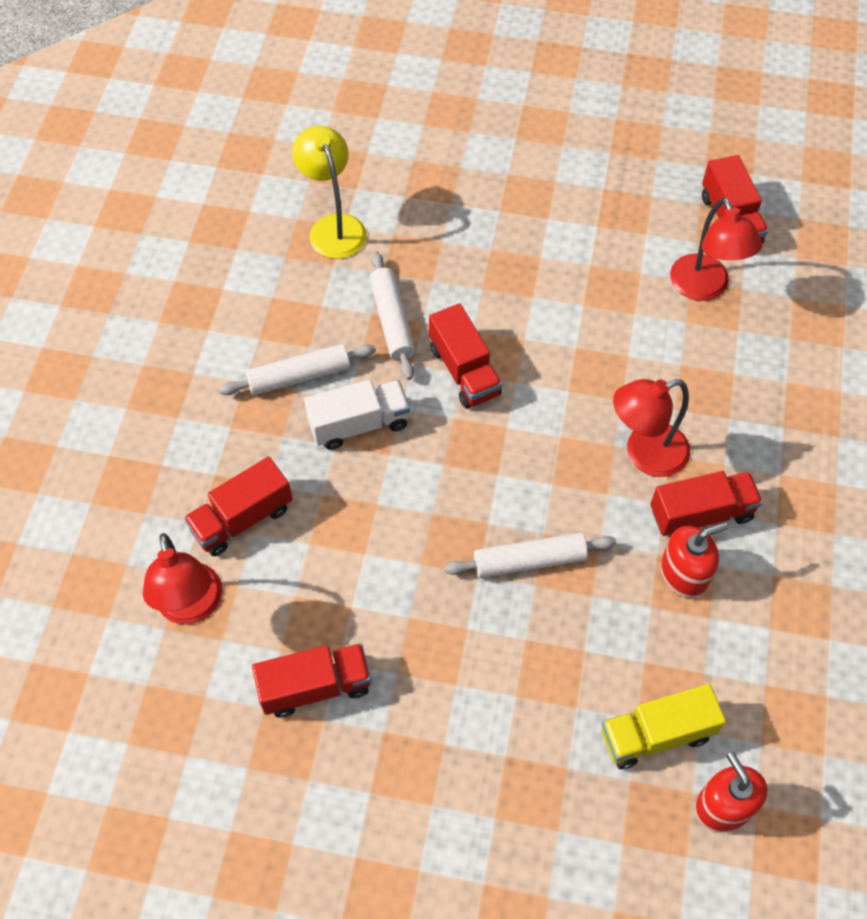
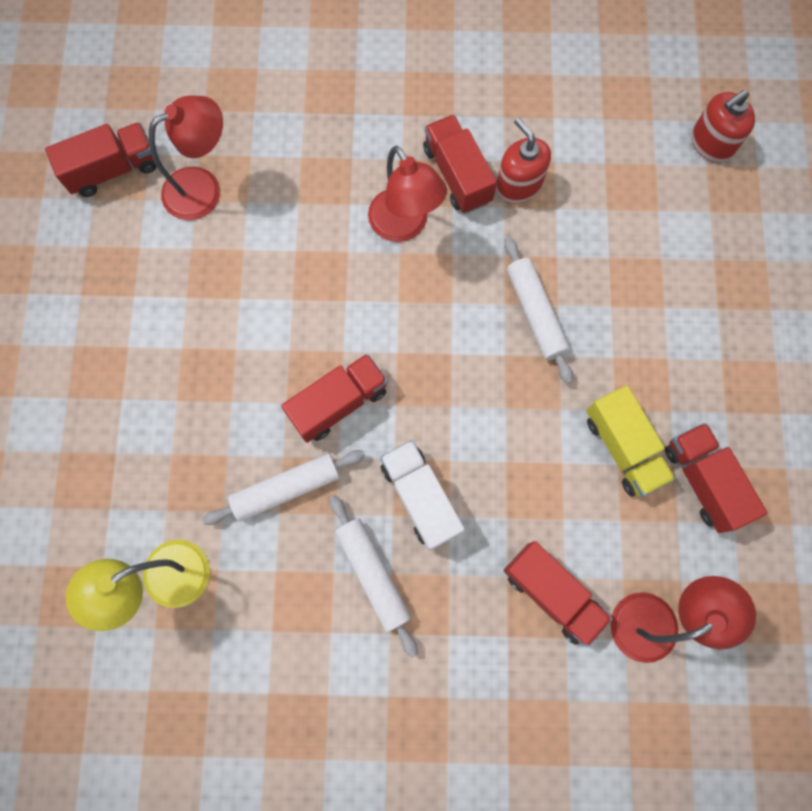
camera: 100 degrees left, 15 degrees up
(656, 734) = (667, 195): yellow truck -> yellow truck (623, 447)

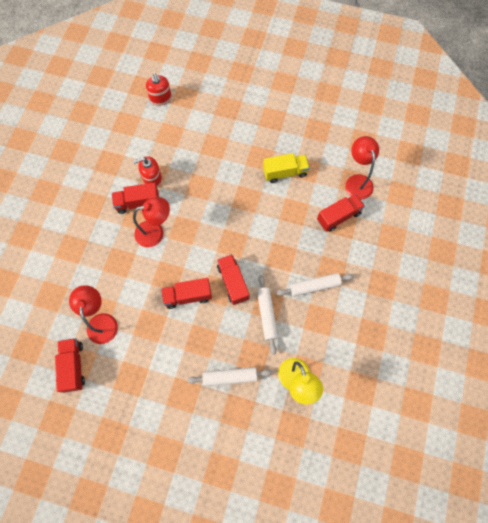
camera: 75 degrees left, 5 degrees down
(420, 498) = (285, 258): white truck -> none
(535, 313) = (215, 189): white rolling pin -> white rolling pin (230, 377)
(703, 481) = (306, 148): red truck -> red truck (188, 296)

